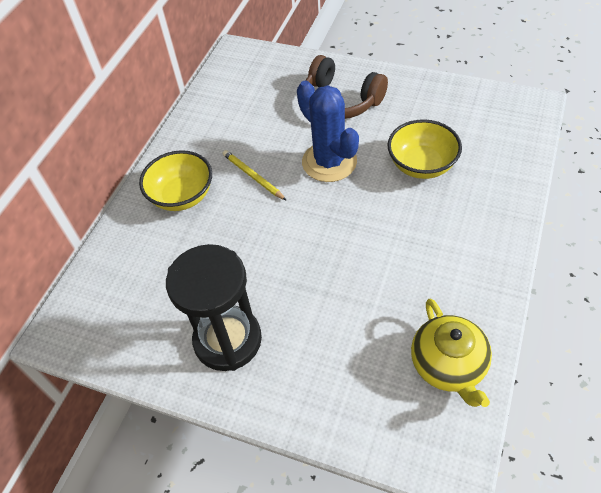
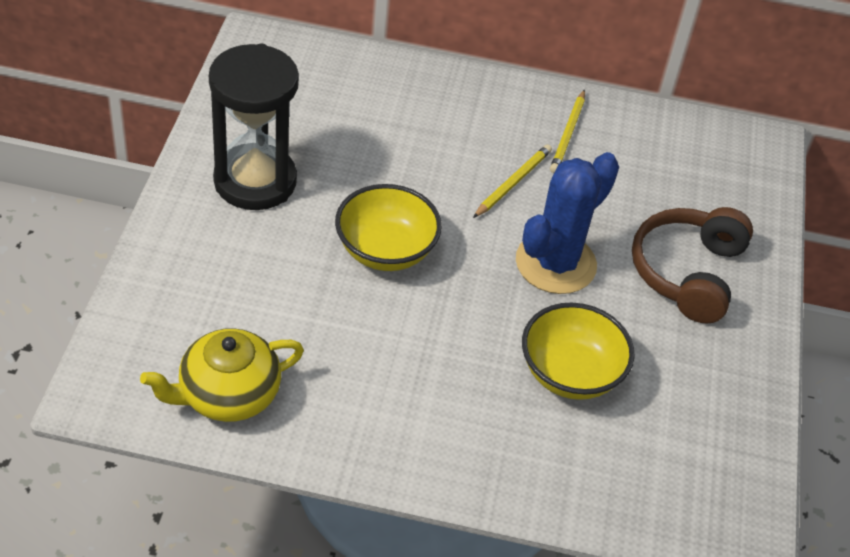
camera: 70 degrees right, 5 degrees down
(182, 196) = (467, 117): yellow bowl -> yellow bowl (385, 250)
(210, 142) = (568, 134): none -> yellow pencil

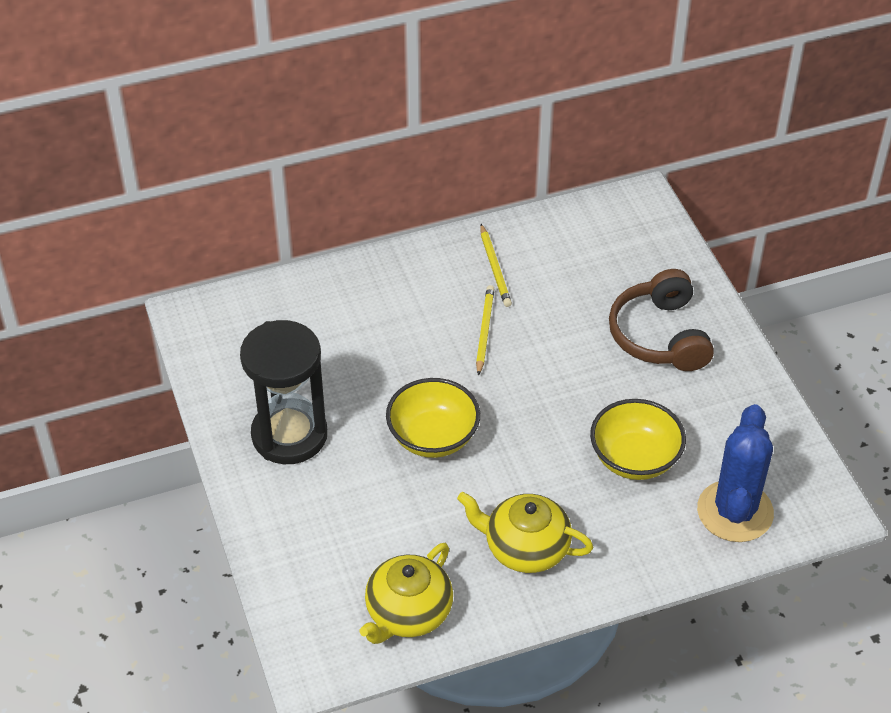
camera: 25 degrees left, 0 degrees up
(391, 398) = (525, 548): none -> yellow teapot
(555, 263) = (563, 379): blue cactus -> blue cactus (735, 511)

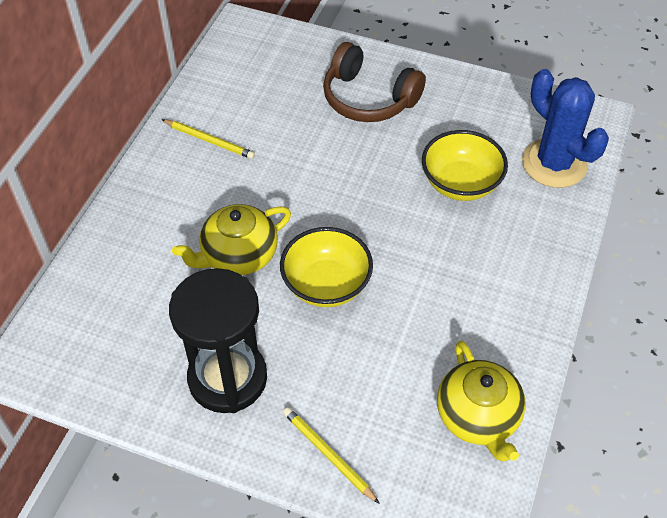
camera: 50 degrees left, 5 degrees up
(484, 331) = (260, 186): yellow pencil -> yellow pencil (328, 455)
(525, 548) = (482, 299): yellow teapot -> yellow teapot (238, 255)

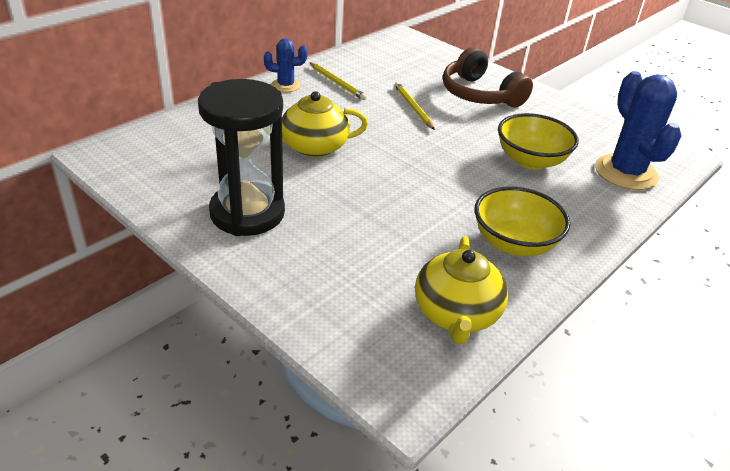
camera: 20 degrees right, 15 degrees down
(156, 168) = (285, 85): none -> blue cactus
(326, 284) = (372, 184): yellow bowl -> yellow bowl (514, 243)
(328, 455) = (295, 291): yellow pencil -> yellow pencil (413, 107)

